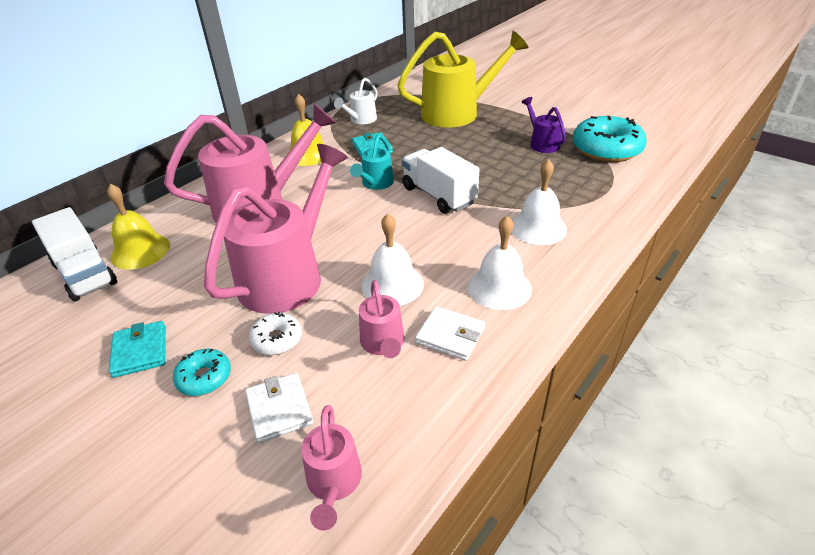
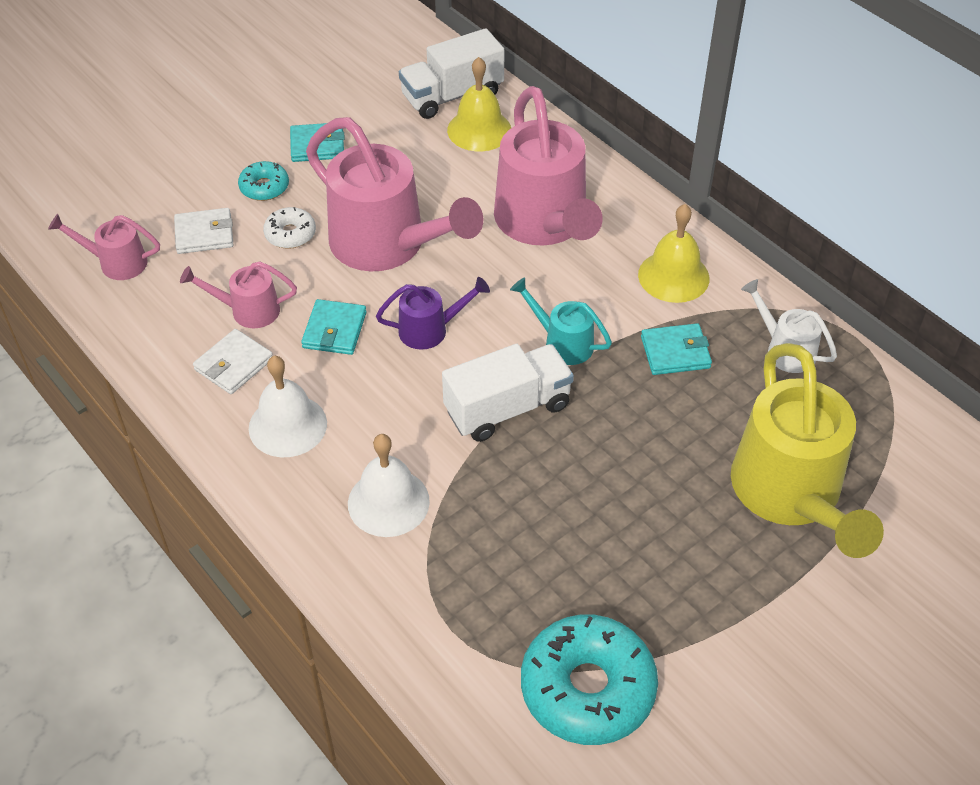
camera: 100 degrees right, 10 degrees up
(392, 284) = (334, 330): white bell -> turquoise wallet
(542, 143) = (636, 592): purple watering can -> purple watering can (431, 330)

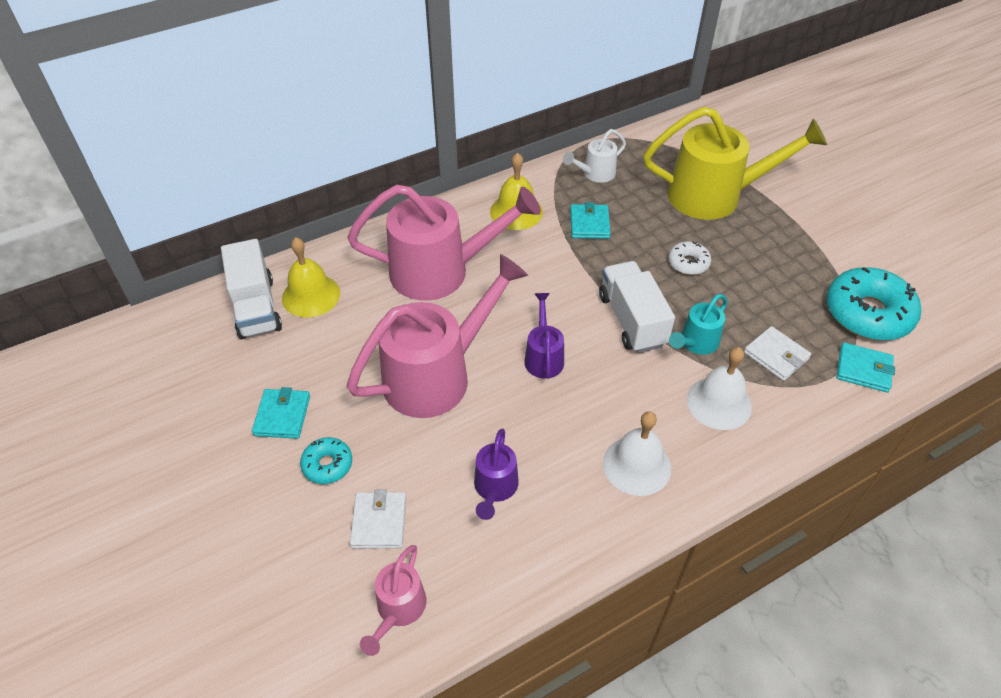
camera: 80 degrees left, 0 degrees up
(233, 364) = (560, 503): white wallet -> white wallet (776, 356)
(247, 310) = (494, 489): pink watering can -> purple watering can
(290, 234) = (401, 447): white donut -> white donut (688, 263)
(334, 330) = (532, 422): turquoise wallet -> turquoise wallet (863, 370)
(562, 342) = (570, 280): turquoise watering can -> turquoise watering can (695, 343)

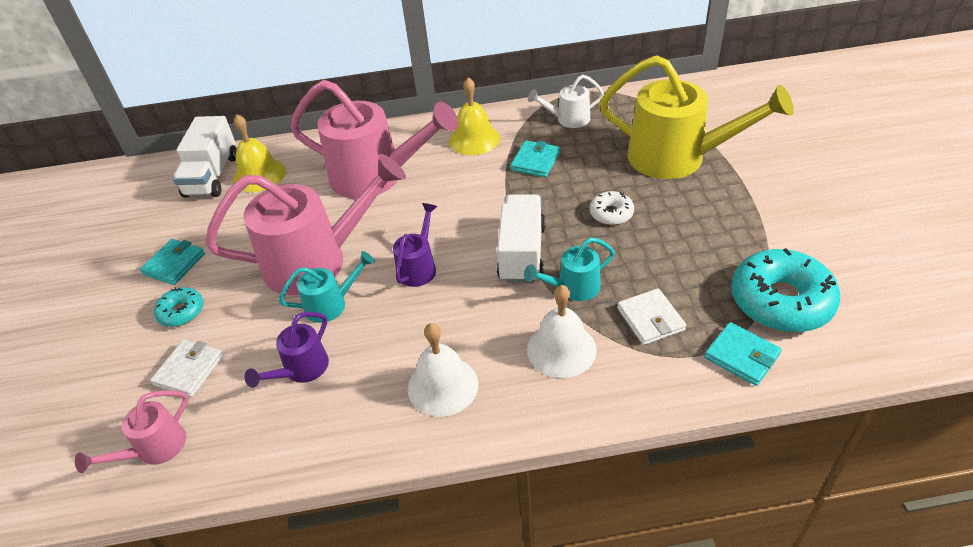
camera: 25 degrees right, 5 degrees down
(482, 415) = (332, 304): none -> turquoise watering can

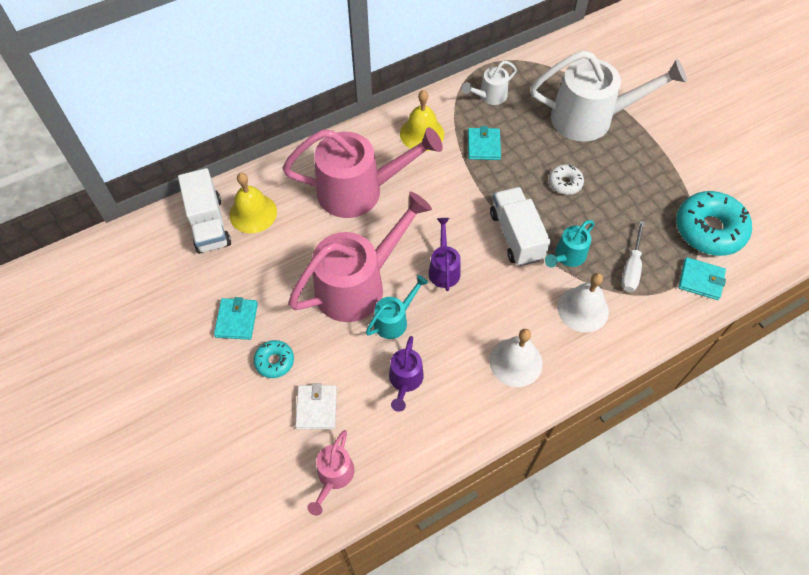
camera: 25 degrees left, 15 degrees up
(650, 319) = (631, 268): white wallet -> white screwdriver
(678, 158) = (592, 118): yellow watering can -> white watering can

